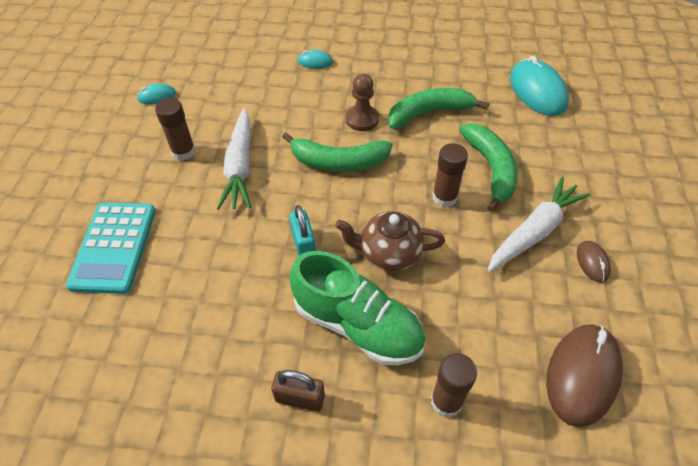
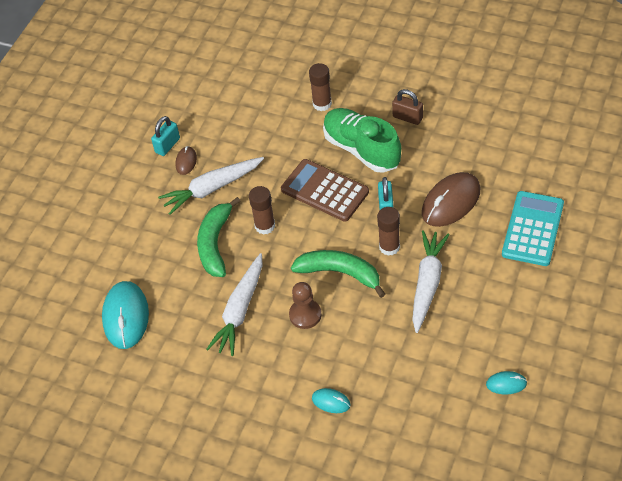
camera: 160 degrees left, 0 degrees up
(183, 152) = (478, 308): brown glue stick -> brown glue stick (389, 247)
(389, 253) = (325, 191): brown teapot -> brown calculator
(429, 113) = (240, 310): green banana -> white carrot
(582, 375) = (236, 104): brown mouse -> brown mouse (451, 202)
(635, 282) = (167, 145): none -> turquoise padlock

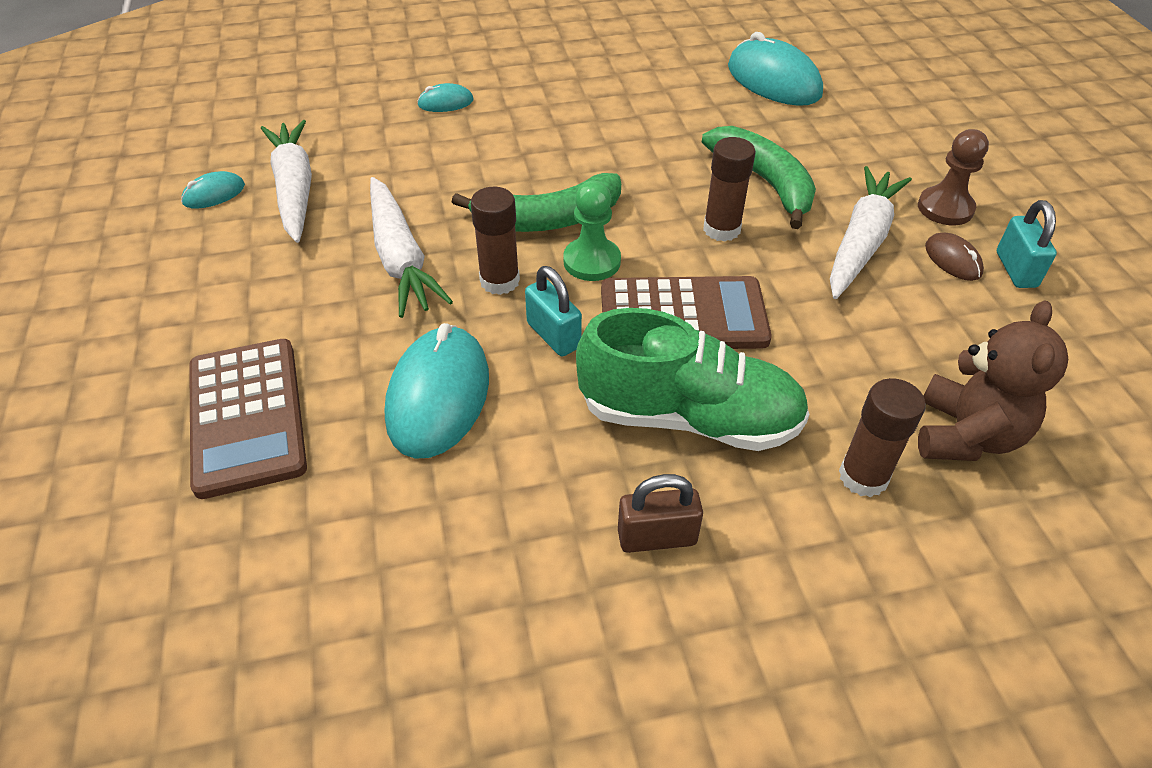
camera: 140 degrees right, 5 degrees down
(240, 310) = (644, 133): white carrot -> white carrot (294, 189)
(272, 100) = (966, 435): none -> brown teddy bear
(305, 315) = (554, 160): brown pawn -> brown pawn (945, 208)
(339, 237) = (592, 261): none -> green pawn
(451, 202) = (438, 396): brown mouse -> turquoise mouse
(533, 229) = (247, 416): turquoise calculator -> brown calculator

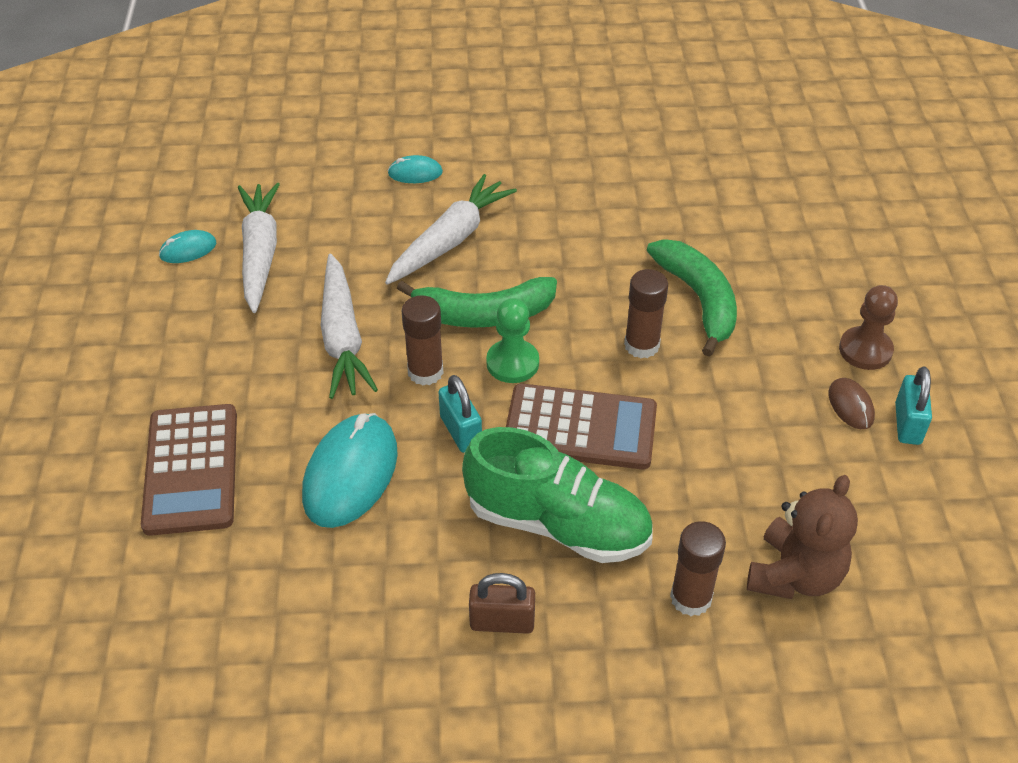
camera: 10 degrees right, 0 degrees up
(773, 81) = (745, 183): turquoise mouse -> none
(861, 242) = (770, 375): white carrot -> white carrot (450, 240)

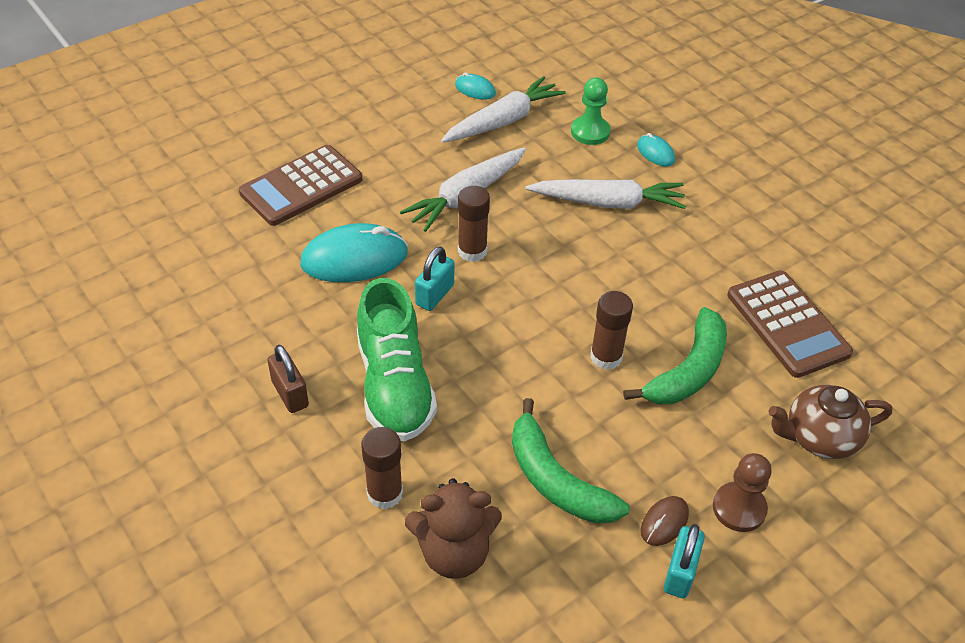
camera: 55 degrees right, 0 degrees up
(483, 314) = (553, 255): green banana -> green banana (556, 480)
(512, 363) = (521, 292): green pawn -> green pawn (590, 132)
(580, 428) = (492, 358): brown calculator -> brown calculator (787, 324)
(825, 261) = (819, 438): none -> brown teapot
(907, 424) = (680, 573): turquoise padlock -> turquoise padlock turned 45 degrees counterclockwise

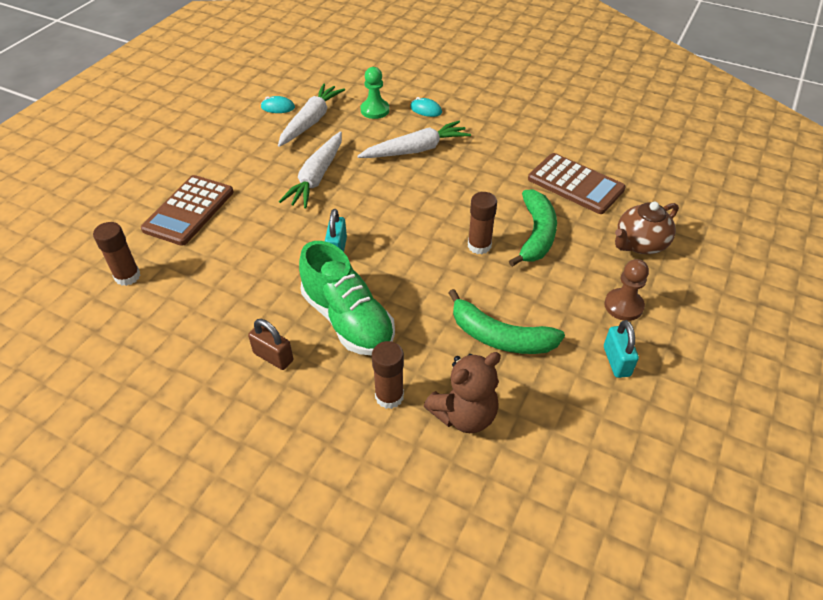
camera: 25 degrees left, 0 degrees up
(354, 258) = (262, 246): turquoise mouse -> none
(472, 251) = (344, 211): brown glue stick -> brown glue stick (127, 276)
(664, 522) = (585, 334): brown mouse -> none

